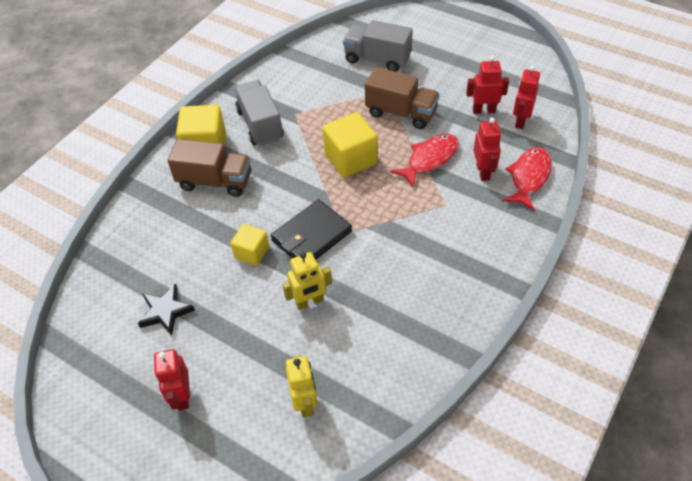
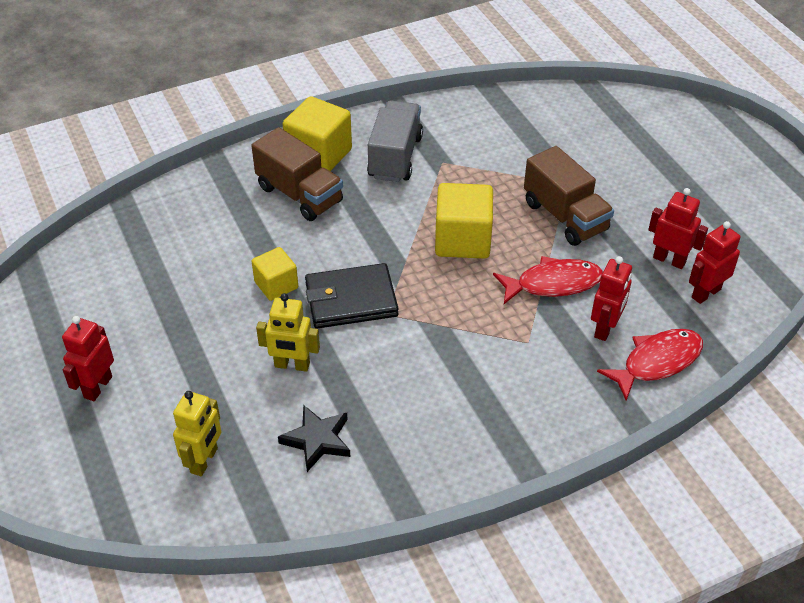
camera: 30 degrees right, 5 degrees down
(165, 312) = (147, 299): black star -> black star (317, 440)
(377, 59) = (589, 144): grey truck -> none

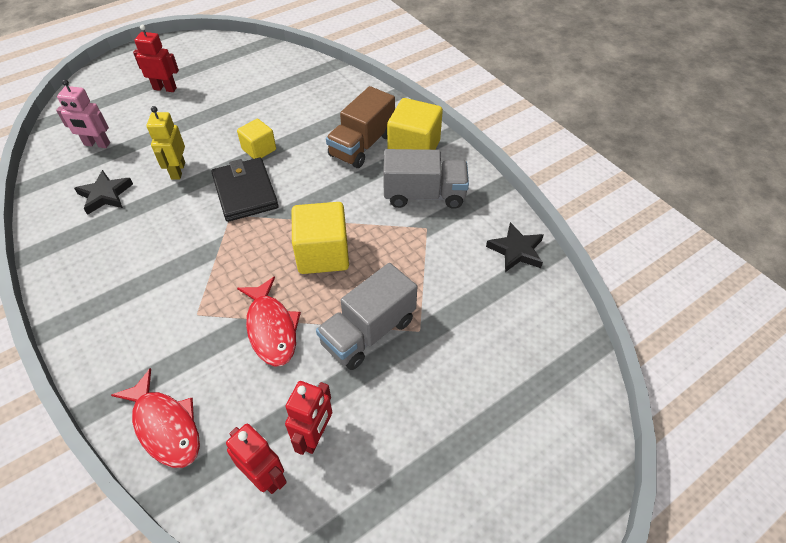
camera: 80 degrees right, 5 degrees up
(204, 461) = (97, 144): yellow robot -> pink robot
(484, 110) = (516, 250): none -> black star
(565, 216) = (368, 332): brown truck -> grey truck
(605, 328) = (212, 377): red robot -> none

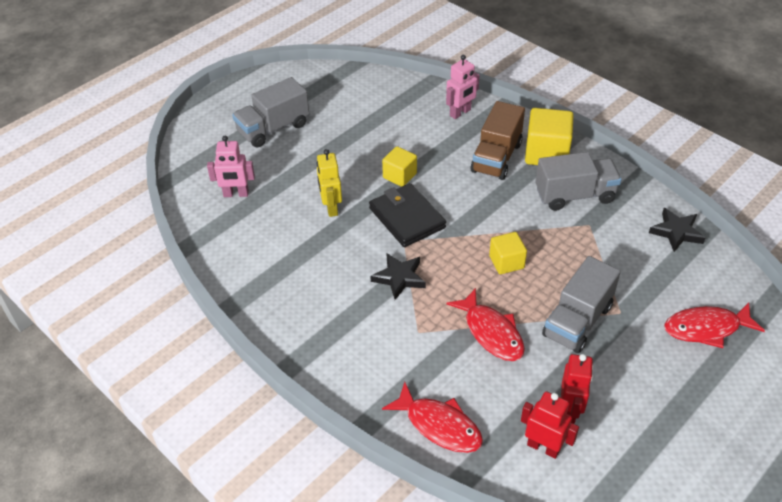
camera: 10 degrees left, 5 degrees down
(105, 195) = (272, 241): black star -> black star (399, 278)
(165, 88) = (273, 128): red robot -> grey truck
(323, 254) = (506, 262): yellow cube -> yellow cube, size x0.60
(347, 97) = (460, 113): none -> pink robot
(508, 366) = (706, 328): none -> red fish

